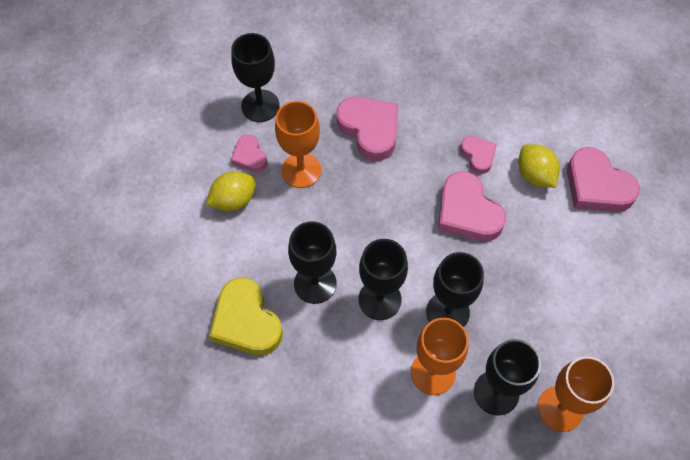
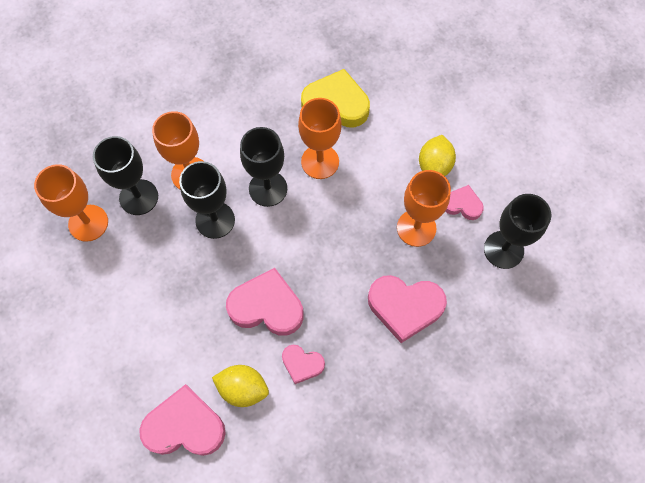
camera: 135 degrees right, 5 degrees up
(315, 283) = (320, 162): black goblet -> orange goblet

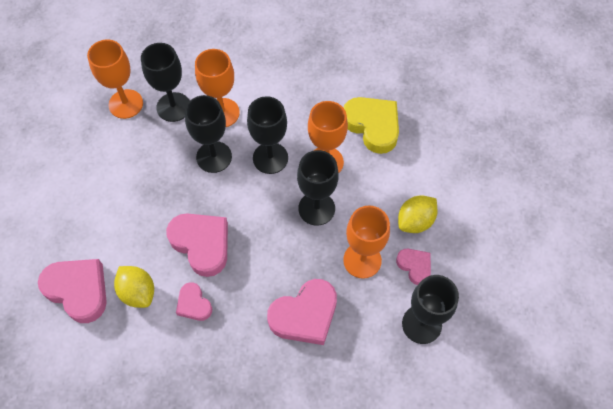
camera: 35 degrees right, 5 degrees down
(344, 208) = (316, 208): none -> black goblet
(405, 307) = (305, 315): pink heart -> pink heart turned 75 degrees counterclockwise

